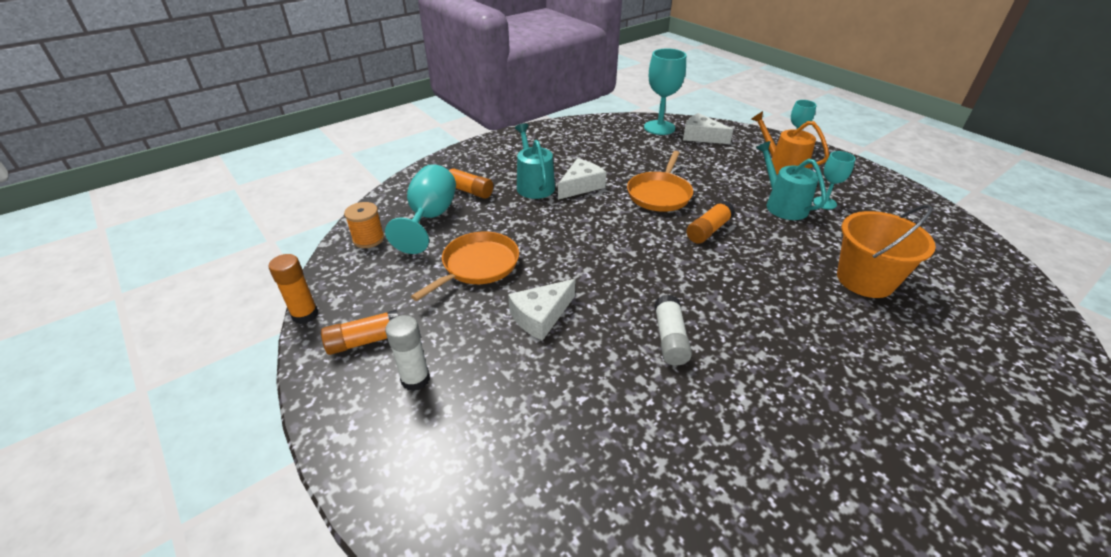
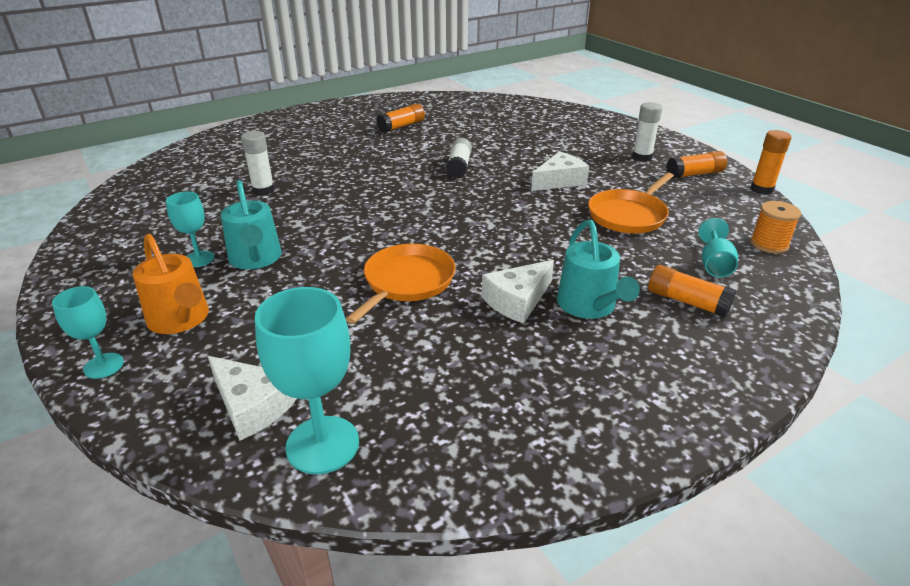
camera: 175 degrees left, 5 degrees down
(430, 218) = (714, 264): turquoise goblet -> turquoise goblet, size x0.58
(708, 230) = (374, 235): orange glue stick -> orange glue stick (401, 126)
(865, 280) = (263, 190): orange bucket -> white glue stick

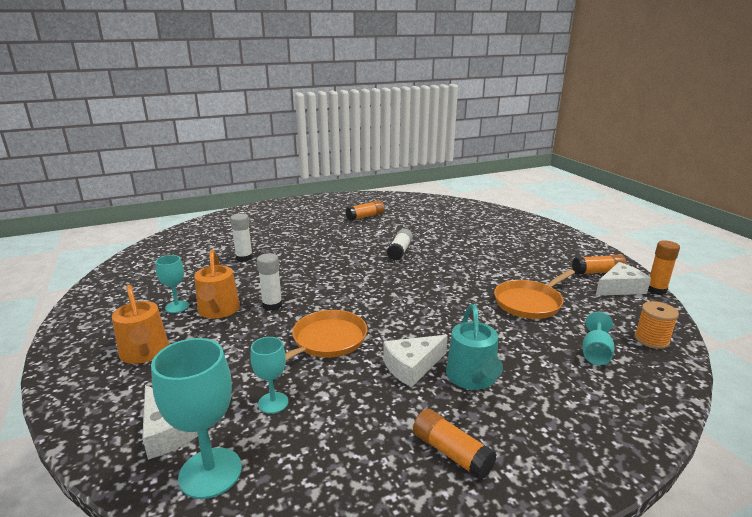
camera: 10 degrees right, 10 degrees down
(103, 366) = (75, 383): turquoise goblet -> turquoise goblet (273, 403)
(256, 259) = (218, 310): turquoise watering can -> orange watering can
(559, 181) = (478, 269): white cheese -> white cheese (620, 288)
(642, 157) = (554, 255): white glue stick -> white glue stick (272, 305)
(687, 301) = (561, 384): orange glue stick -> orange glue stick (451, 453)

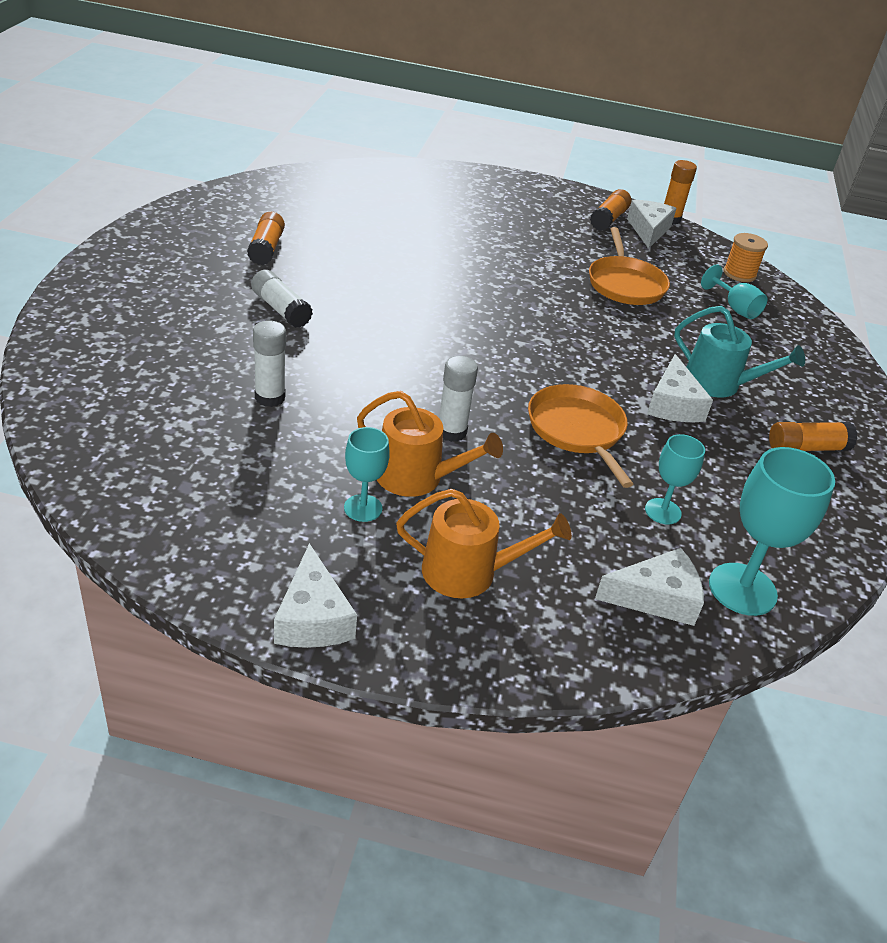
camera: 60 degrees left, 15 degrees up
(78, 325) = (312, 617): none -> white cheese
(400, 251) = (415, 283): white glue stick -> white glue stick (281, 309)

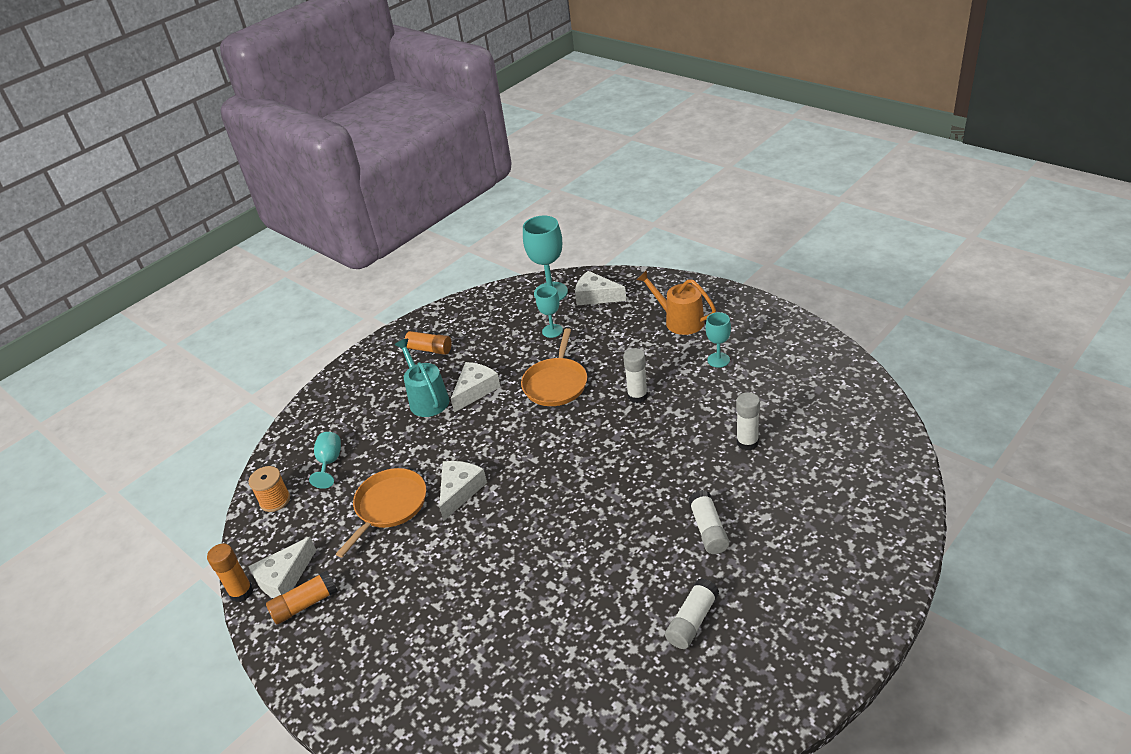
camera: 140 degrees left, 0 degrees up
(266, 249) = (692, 621): orange glue stick -> white glue stick
(312, 617) = (767, 315): white cheese -> white cheese (460, 491)
(417, 477) = (677, 371): orange watering can -> none

